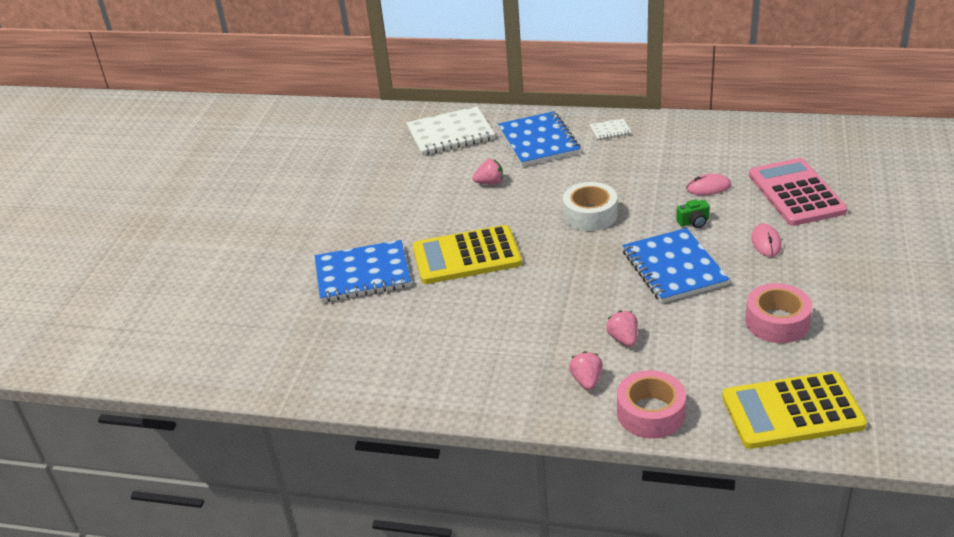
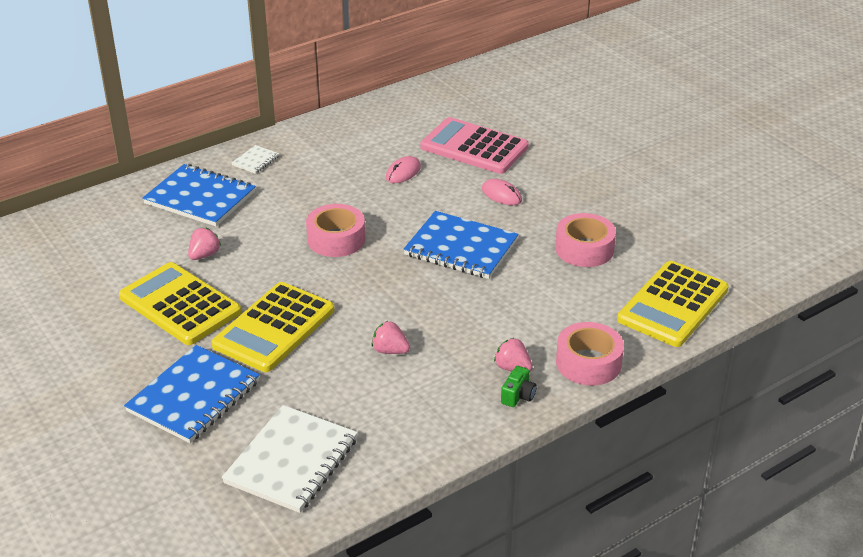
camera: 50 degrees left, 0 degrees up
(432, 209) = (180, 304): none -> yellow calculator
(450, 134) = (98, 229): white notebook -> white notebook (292, 461)
(590, 215) = (336, 239): white tape -> pink tape
(623, 339) = (496, 321): pink strawberry -> pink strawberry (390, 351)
(693, 222) = (428, 205): green camera -> green camera (518, 396)

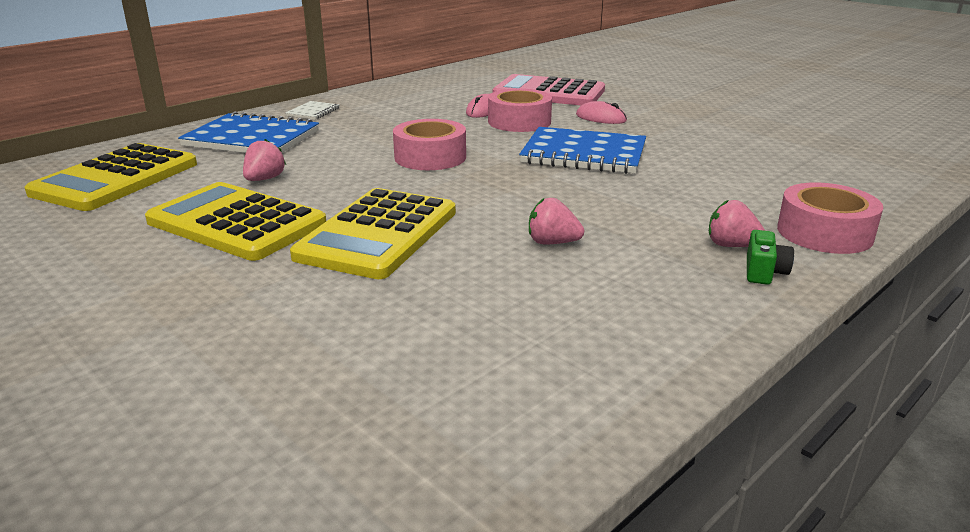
camera: 10 degrees left, 10 degrees down
(194, 397) = (272, 317): blue notebook -> none
(292, 461) = (465, 386): white notebook -> none
(584, 249) = (724, 146): pink tape -> pink tape (519, 122)
(672, 305) = (869, 178): yellow calculator -> yellow calculator (116, 178)

